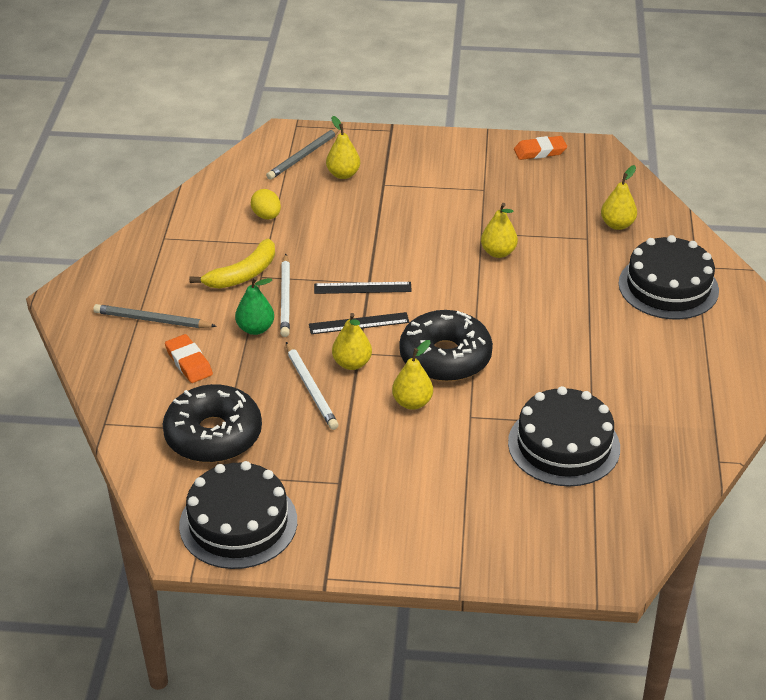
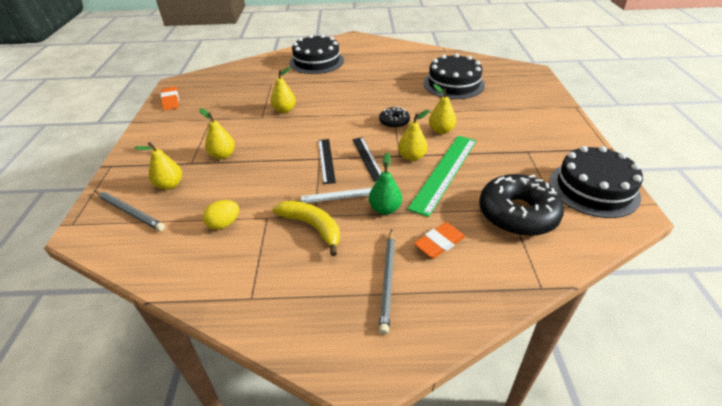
camera: 95 degrees left, 0 degrees up
(310, 388) = (444, 172): white pencil -> green ruler
(445, 357) = (394, 122): black donut -> black donut, size x0.51
(617, 224) = (258, 75): yellow pear -> yellow pear (223, 155)

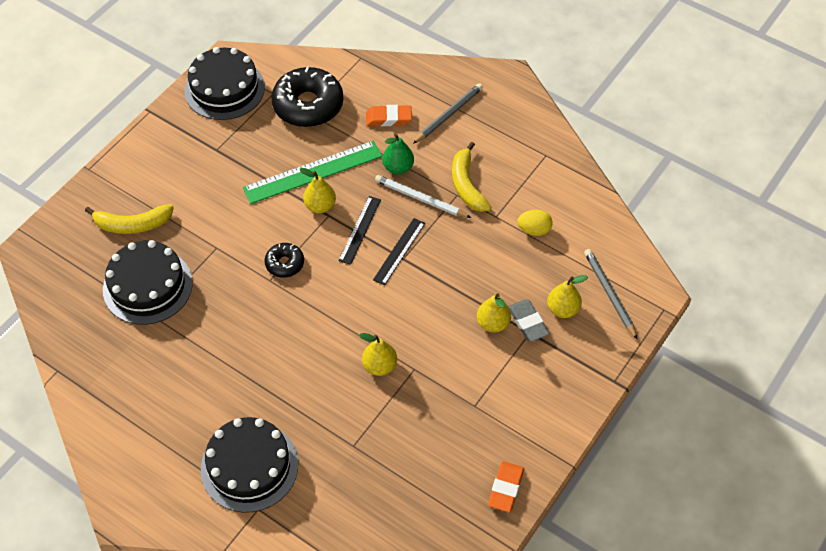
camera: 145 degrees left, 15 degrees up
(195, 166) = (527, 322): none -> grey eraser
(441, 130) = (255, 221): yellow pear -> none
(505, 98) = (132, 225): none -> yellow banana

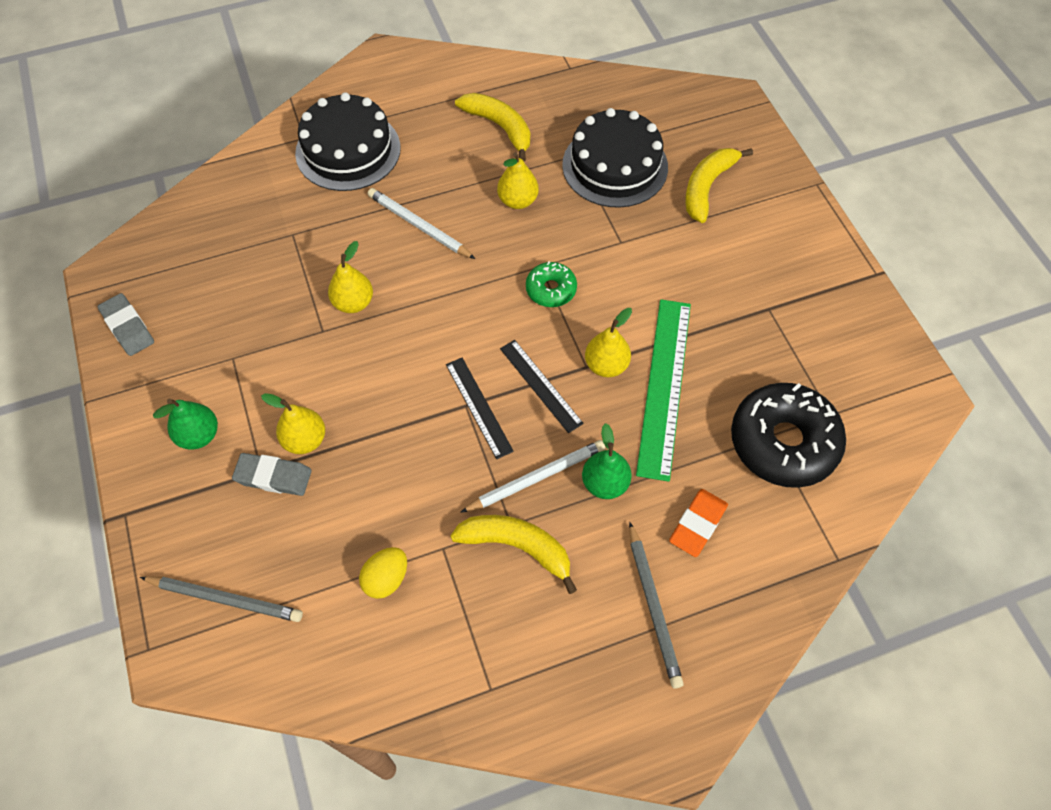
camera: 125 degrees right, 5 degrees up
(156, 379) = (500, 127): none -> yellow banana
(224, 89) = (870, 365): black cake -> none
(284, 263) = (551, 289): black donut -> green donut
(287, 370) = (419, 226): none -> white pencil
(505, 488) = (128, 327): orange eraser -> grey eraser
(538, 381) = (199, 435): none -> green pear
(563, 309) = (255, 528): yellow pear -> yellow pear (518, 201)

